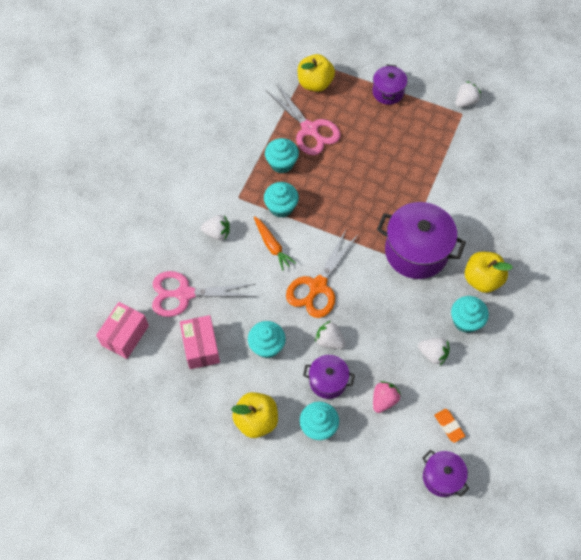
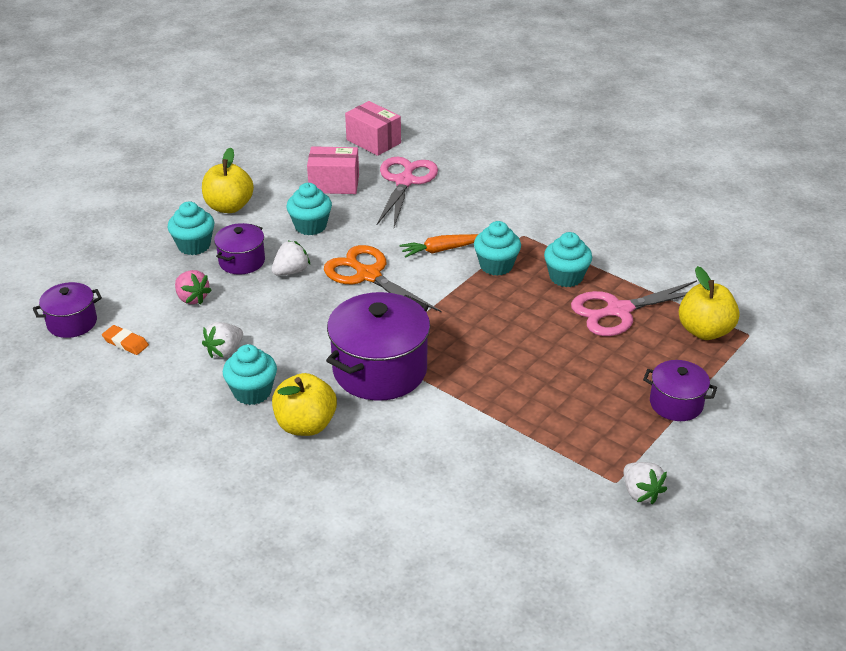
camera: 105 degrees right, 25 degrees down
(217, 233) = (476, 213): white strawberry -> none
(449, 426) = (125, 343): orange eraser -> orange eraser turned 45 degrees clockwise

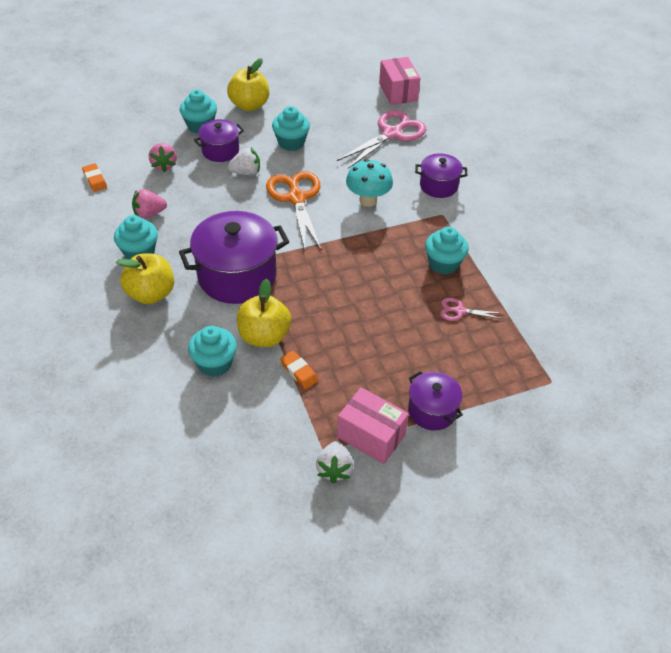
camera: 30 degrees right, 10 degrees up
(72, 323) = (76, 151): purple pot -> purple pot (438, 186)
(224, 351) = (149, 214): white strawberry -> pink strawberry
(334, 184) = (338, 115): pink box -> pink box (371, 436)
(441, 250) = (368, 200): orange carrot -> turquoise mushroom
(496, 265) = (397, 231): turquoise cupcake -> turquoise cupcake (214, 363)
(526, 427) = (299, 372): none -> orange eraser
(619, 311) = (460, 311): pink scissors -> pink scissors, size x0.49
(704, 331) = (515, 361): yellow apple -> yellow apple (264, 336)

